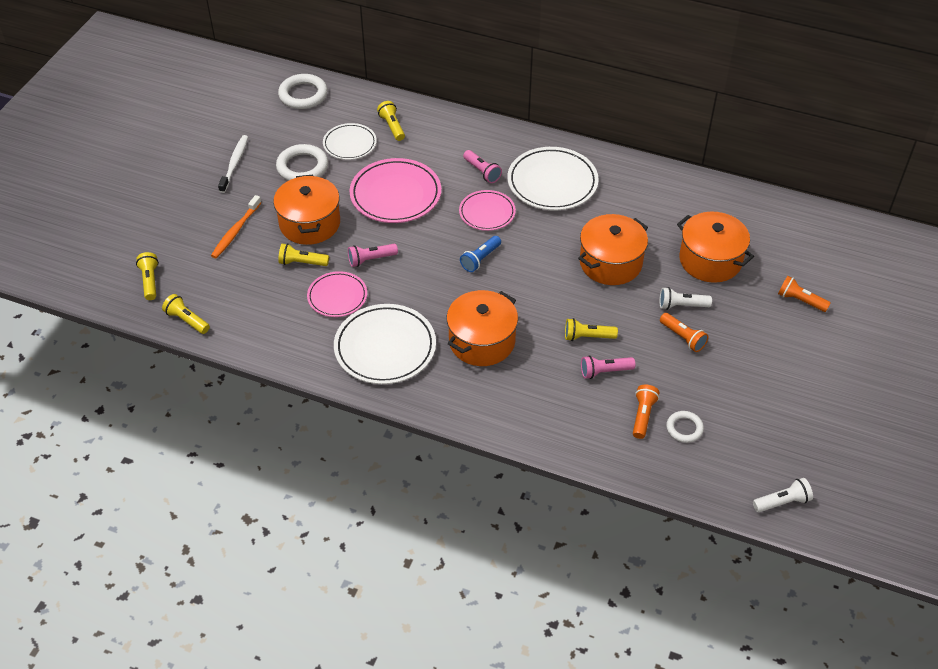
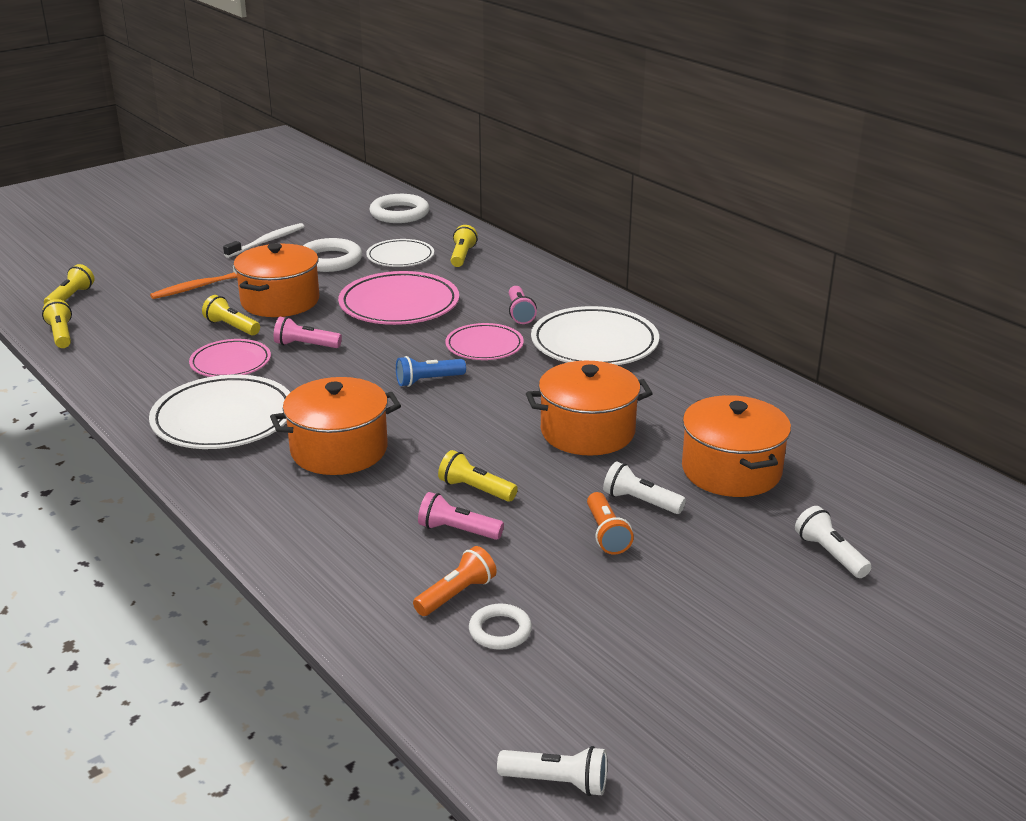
camera: 30 degrees right, 20 degrees down
(800, 300) = (830, 554): orange flashlight -> white flashlight

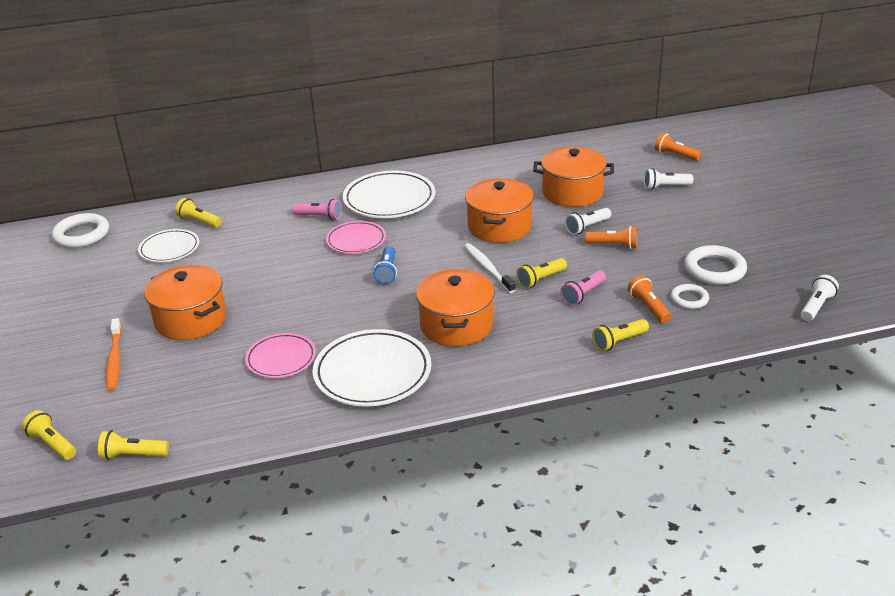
camera: 65 degrees left, 5 degrees up
(232, 327) = (215, 351): yellow flashlight -> yellow flashlight (619, 341)
(267, 242) = (58, 311): white toothbrush -> white toothbrush (488, 268)
(306, 345) = (284, 317): pink flashlight -> none
(330, 260) = (137, 283): white ring -> white ring (714, 269)
(399, 305) = (256, 264): pink plate -> none
(952, 548) = (675, 155): none -> orange flashlight

